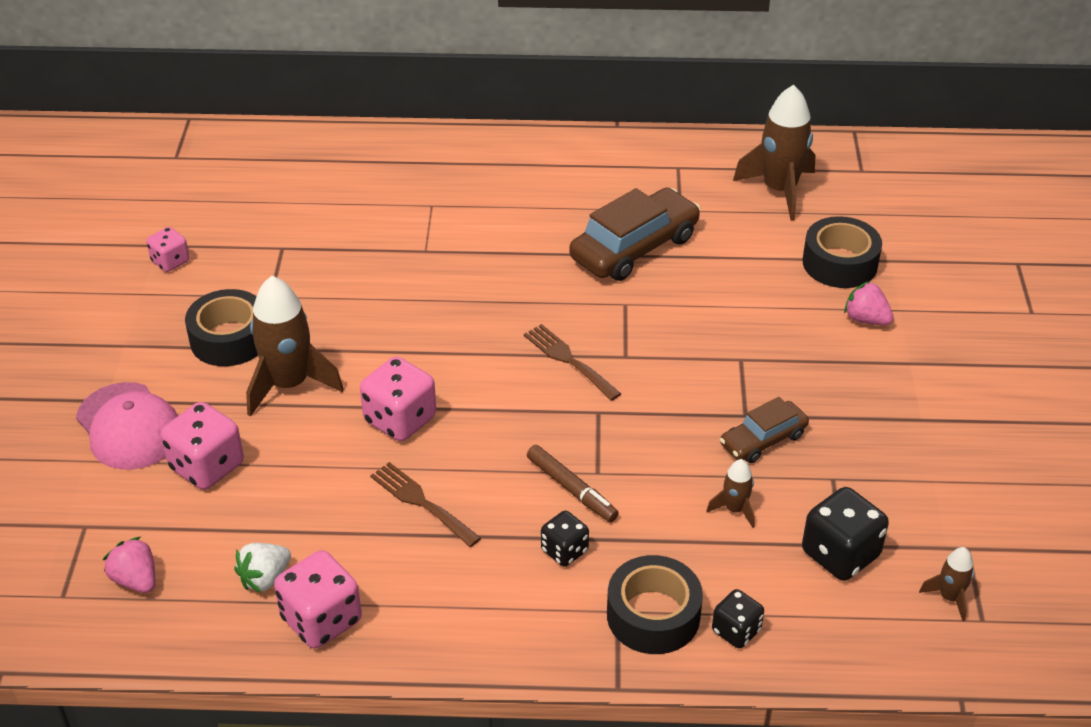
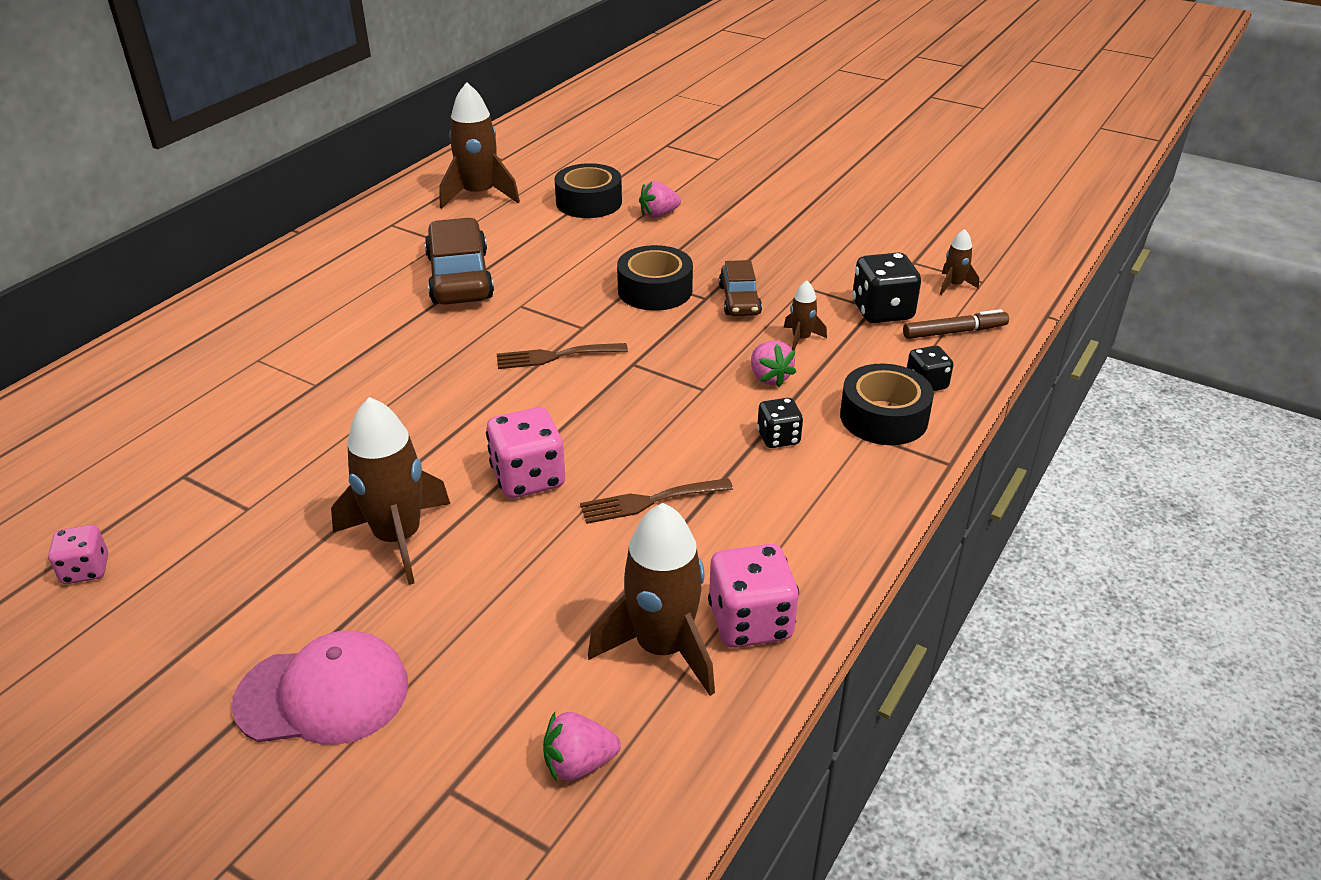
camera: 60 degrees left, 5 degrees down
(207, 466) = (456, 643): pink dice -> none
(229, 339) = (276, 561): black tape -> black tape (655, 290)
(265, 578) = (662, 647): white strawberry -> brown rocket
(571, 489) = (710, 409): brown marker -> brown marker (954, 332)
(651, 510) = (769, 377): none -> pink strawberry

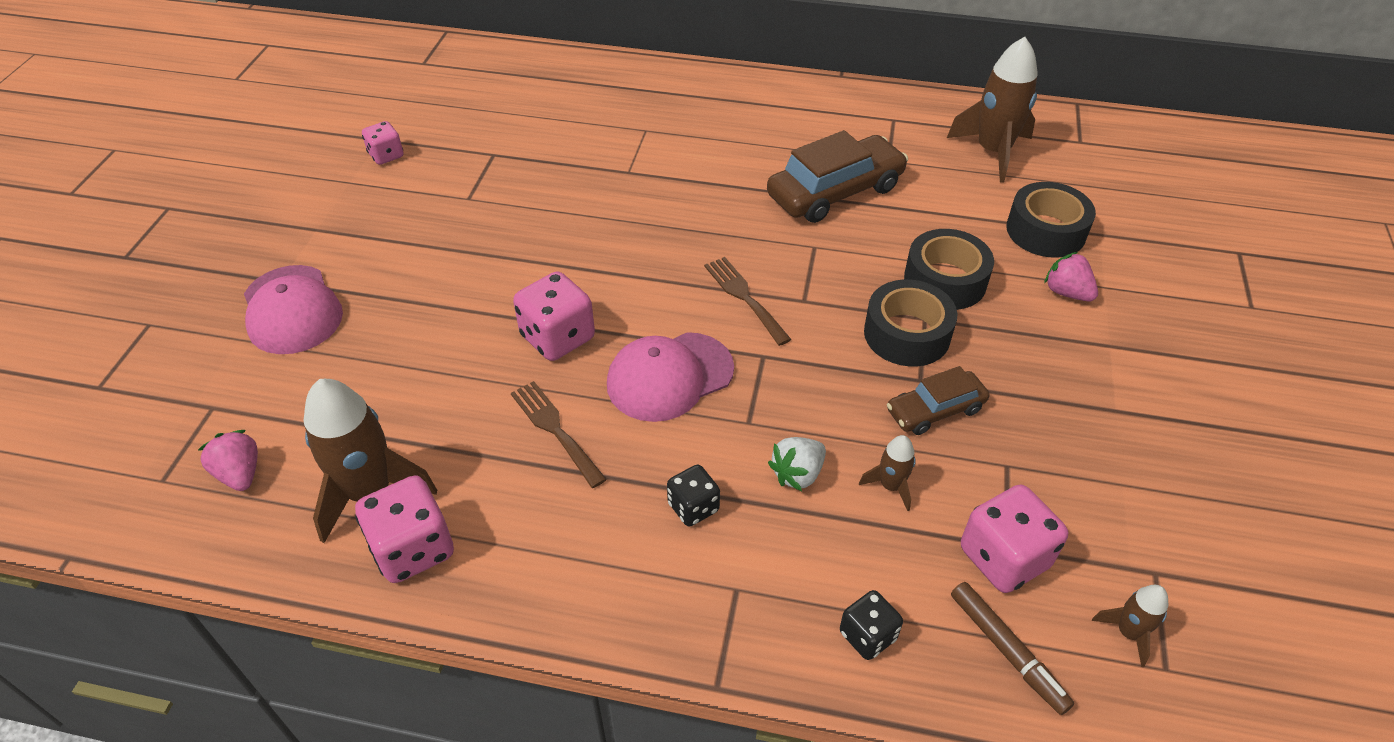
camera: 70 degrees right, 10 degrees up
(398, 538) = (459, 287): brown rocket -> none
(625, 419) = (669, 377): none -> pink cap
(769, 377) = (797, 474): pink strawberry -> white strawberry
(882, 311) = (1003, 558): black dice -> pink dice
(883, 417) = (775, 601): black tape -> black tape (945, 280)

